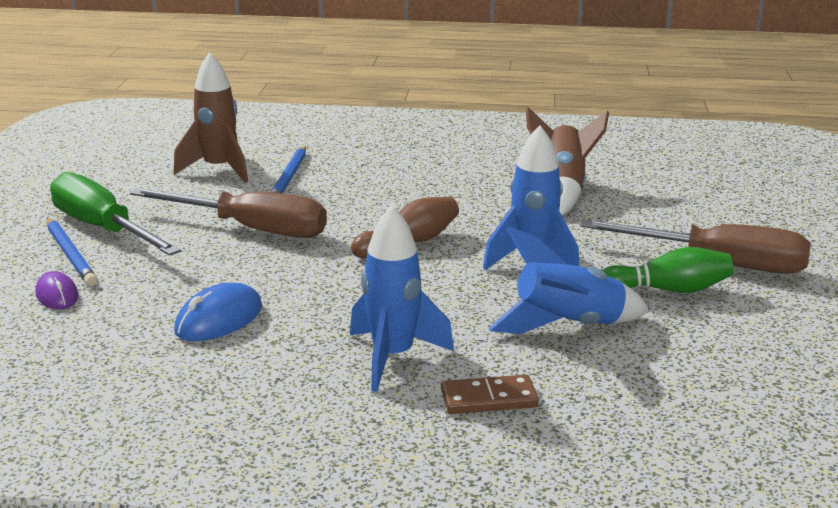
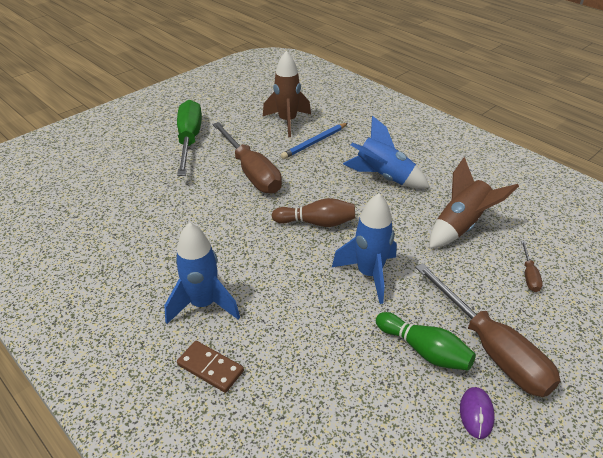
camera: 40 degrees right, 15 degrees up
(57, 295) = (122, 174): purple mouse -> purple mouse (476, 413)
(70, 254) = (157, 150): blue pencil -> none
(219, 319) = (163, 228): blue mouse -> none
(567, 326) = (322, 341): blue rocket -> blue rocket (383, 177)
(673, 203) = (529, 275): none -> brown screwdriver

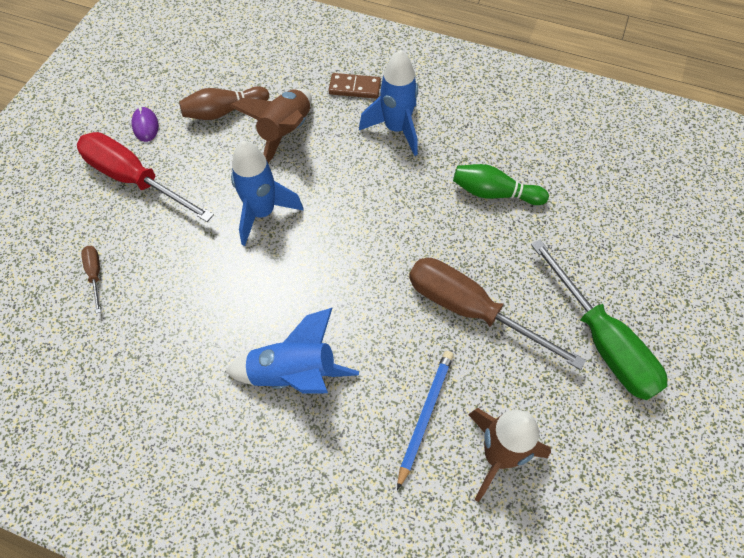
camera: 155 degrees right, 20 degrees up
(316, 223) = (345, 258): brown bowling pin -> brown bowling pin (224, 111)
(424, 350) = (193, 158): green bowling pin -> green bowling pin (494, 193)
(461, 226) = (175, 320): brown rocket -> brown rocket (285, 133)
(491, 349) = (134, 179): brown screwdriver -> red screwdriver

